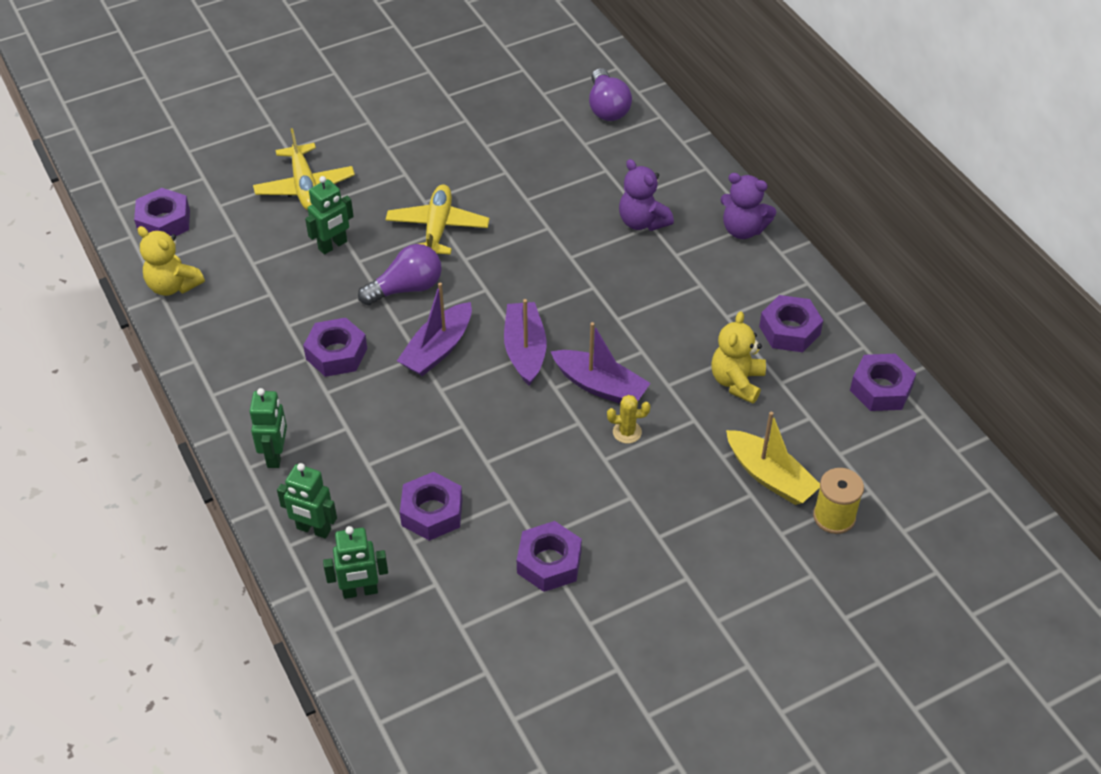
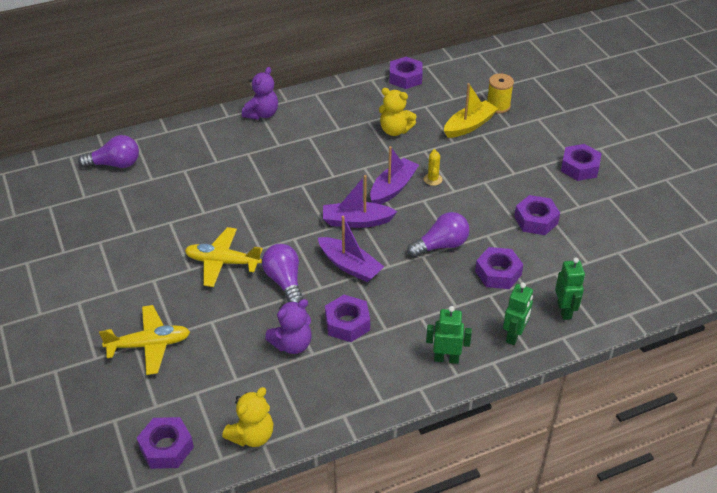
camera: 85 degrees left, 5 degrees down
(333, 245) = (227, 326): green robot -> none
(484, 445) = (441, 245): none -> purple light bulb
(642, 222) = (243, 157): purple teddy bear -> purple teddy bear (292, 344)
(789, 330) = (355, 105): purple nut -> purple nut (579, 167)

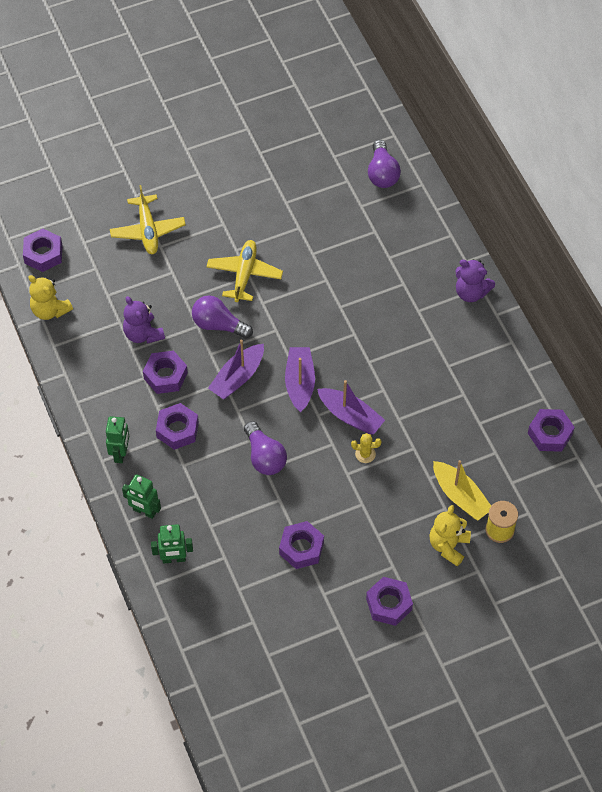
camera: 90 degrees right, 15 degrees up
(284, 281) = (218, 325): purple light bulb -> purple light bulb turned 135 degrees counterclockwise
(395, 130) = (448, 420): yellow teddy bear -> yellow teddy bear (448, 546)
(498, 273) = (225, 505): purple nut -> purple nut (177, 430)

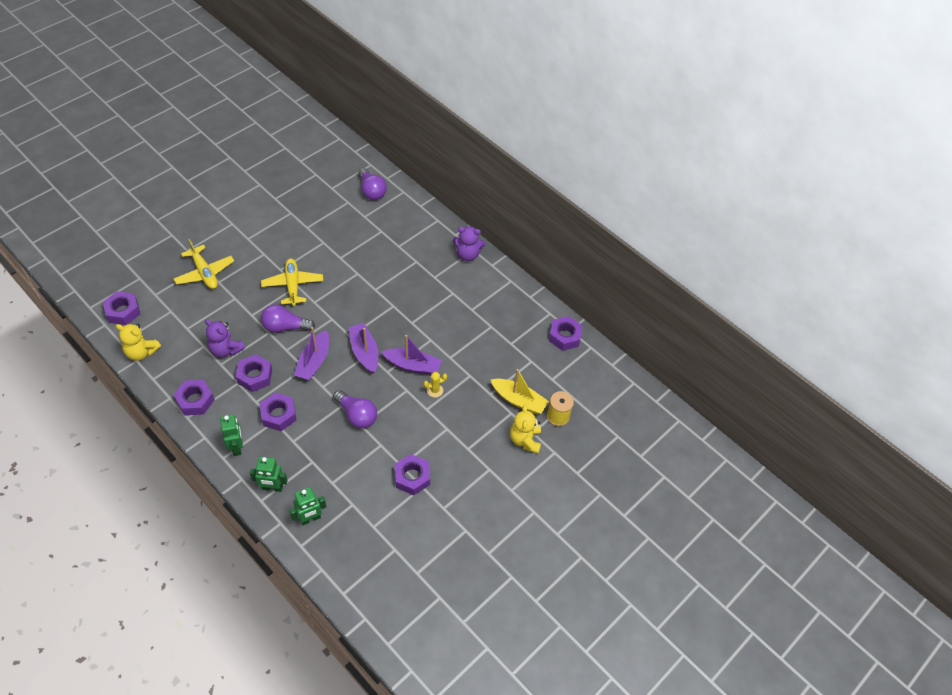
camera: 25 degrees left, 5 degrees down
(389, 604) = (497, 499): purple nut -> purple nut (195, 400)

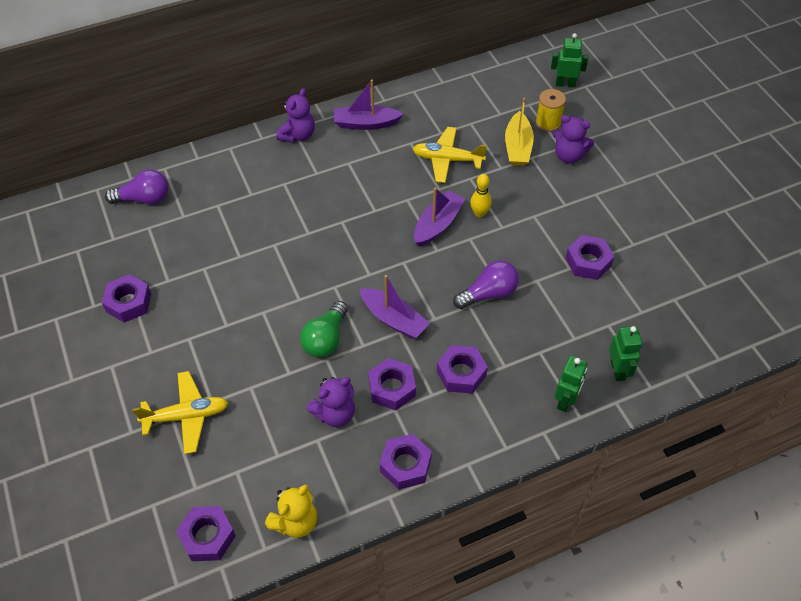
camera: 65 degrees left, 0 degrees up
(237, 447) = (495, 429): green robot -> green robot (565, 84)
(285, 327) = (326, 339): purple light bulb -> green light bulb
(293, 285) = (261, 316): yellow plane -> yellow plane (447, 160)
(364, 352) = (400, 265): purple boat -> purple boat (366, 123)
(435, 390) = (479, 213): yellow cactus -> yellow bowling pin
(519, 400) = (518, 147): yellow boat -> yellow boat turned 135 degrees clockwise
(525, 440) = (569, 156): yellow teddy bear -> purple teddy bear
(564, 336) = (449, 88): purple nut -> purple nut (129, 303)

